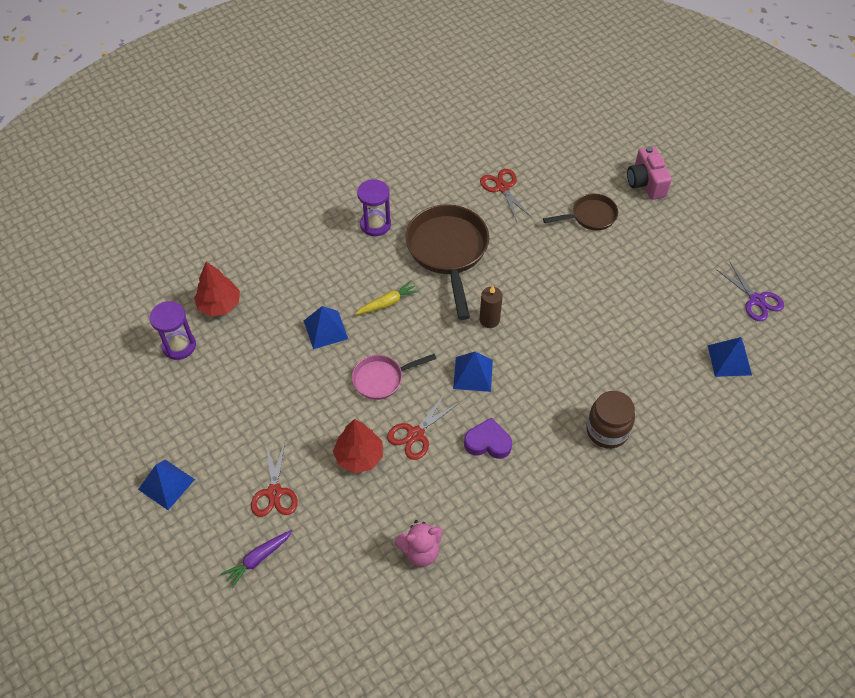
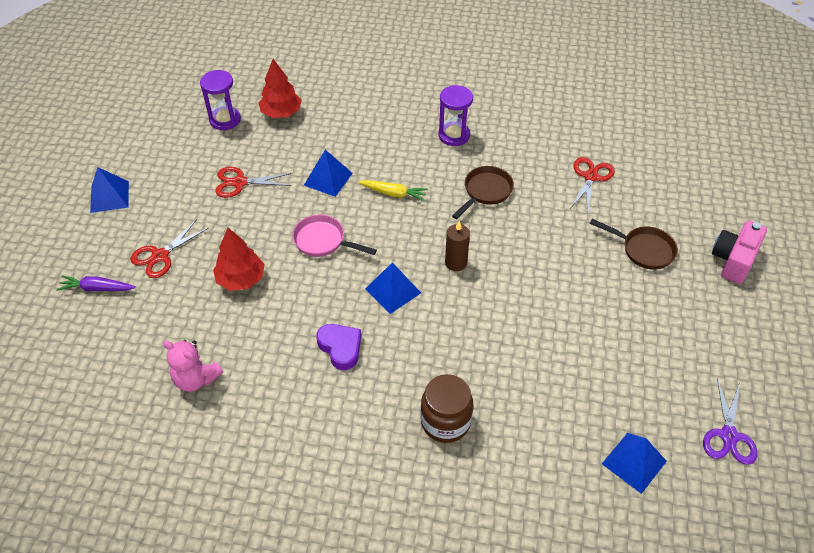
camera: 45 degrees right, 5 degrees down
(415, 434) = (297, 297): red scissors -> red scissors (239, 182)
(448, 252) = (485, 192): brown pan -> brown pan, size x0.55

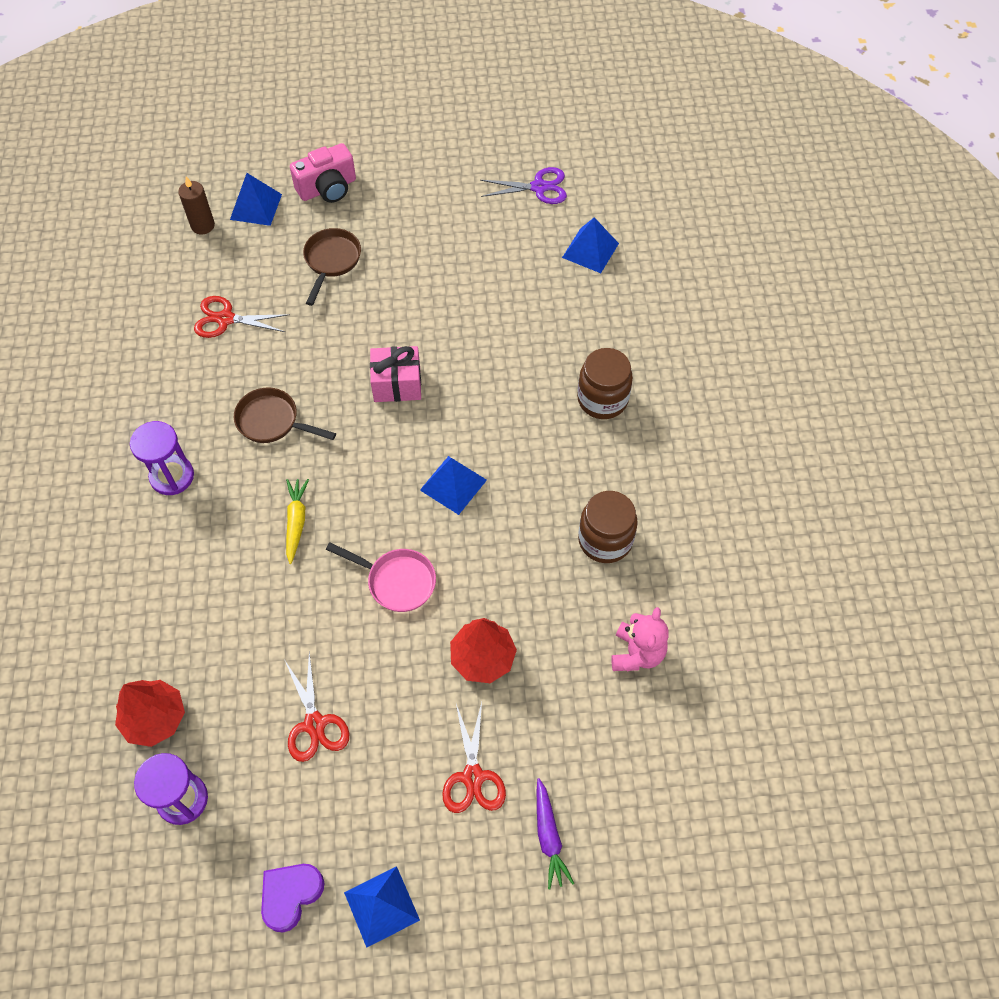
camera: 105 degrees left, 10 degrees up
(160, 256) = (473, 777): red scissors -> red scissors turned 60 degrees clockwise
(302, 384) = (605, 540): none -> brown jar
(323, 241) = (397, 581): pink pan -> pink pan turned 75 degrees counterclockwise
(328, 179) = (284, 609): blue pyramid -> blue pyramid (256, 207)
(340, 348) = (547, 516): purple heart -> purple heart (290, 895)
(456, 263) = (395, 430): brown candle -> brown candle (203, 225)
(501, 272) = (397, 384): none -> pink gift
(733, 260) = (328, 188): pink camera -> pink camera turned 45 degrees counterclockwise

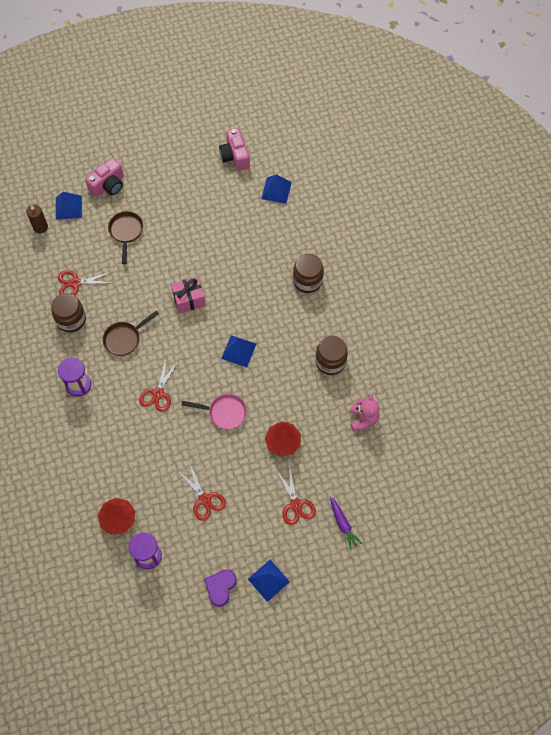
camera: 15 degrees left, 5 degrees up
(198, 372) = (71, 319): none -> brown jar
(272, 421) = (124, 339): brown pan -> brown pan turned 45 degrees counterclockwise
(296, 522) = (158, 393): yellow carrot -> red scissors
(539, 187) = (235, 156): purple scissors -> pink camera

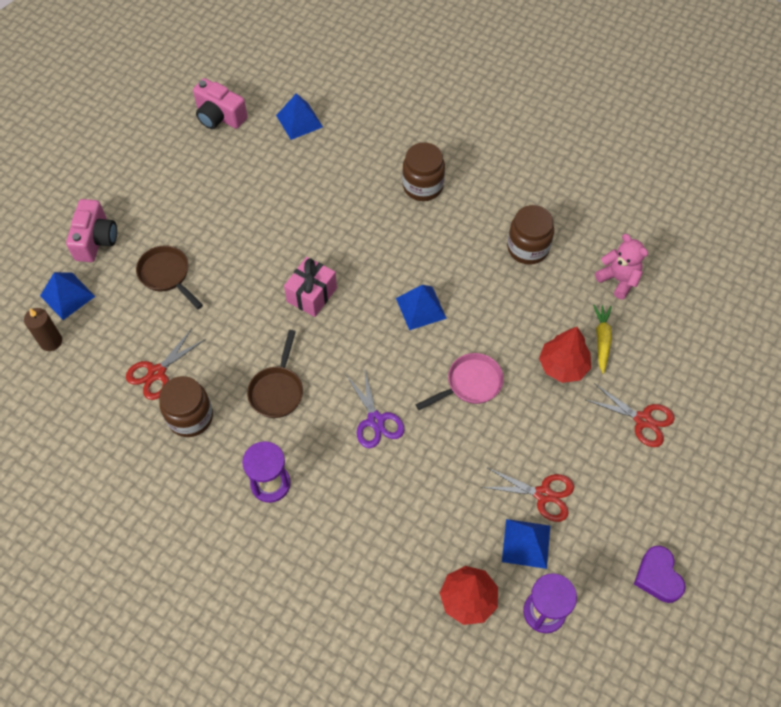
camera: 40 degrees left, 5 degrees down
(158, 393) = (375, 420): red scissors -> purple scissors
(268, 580) = (698, 524): blue pyramid -> blue pyramid (526, 543)
(318, 445) = (602, 340): none -> yellow carrot
(343, 524) = (709, 401): purple carrot -> none

